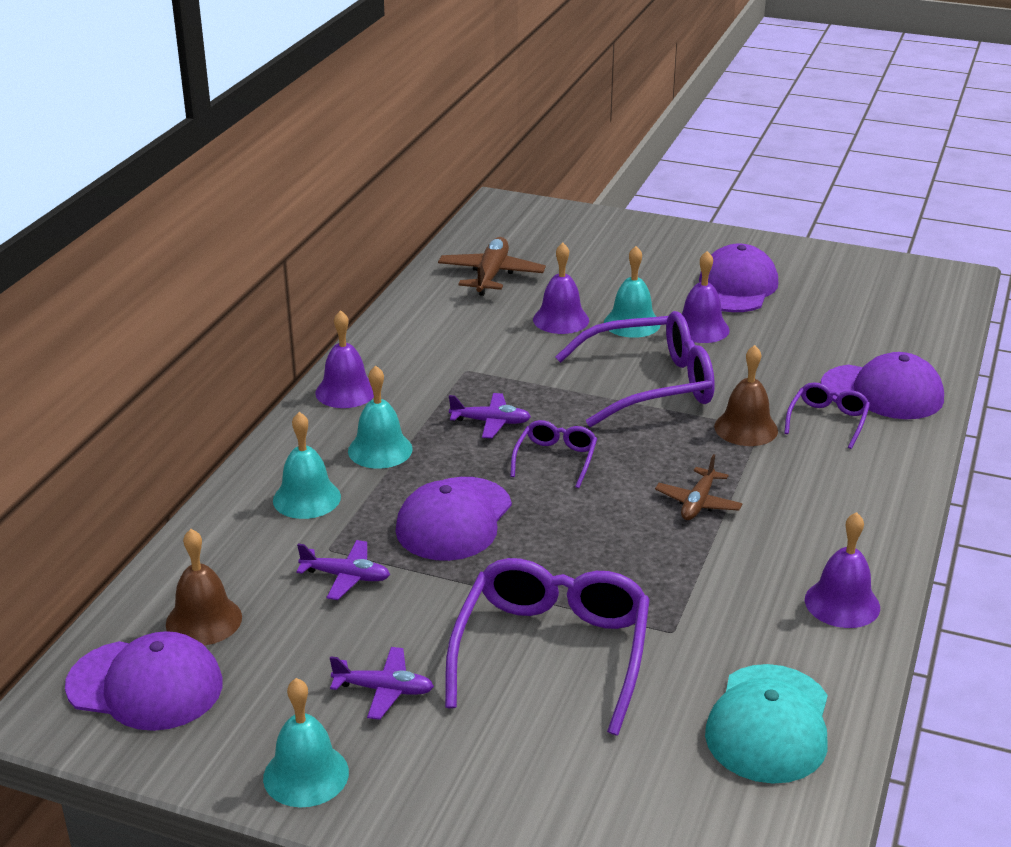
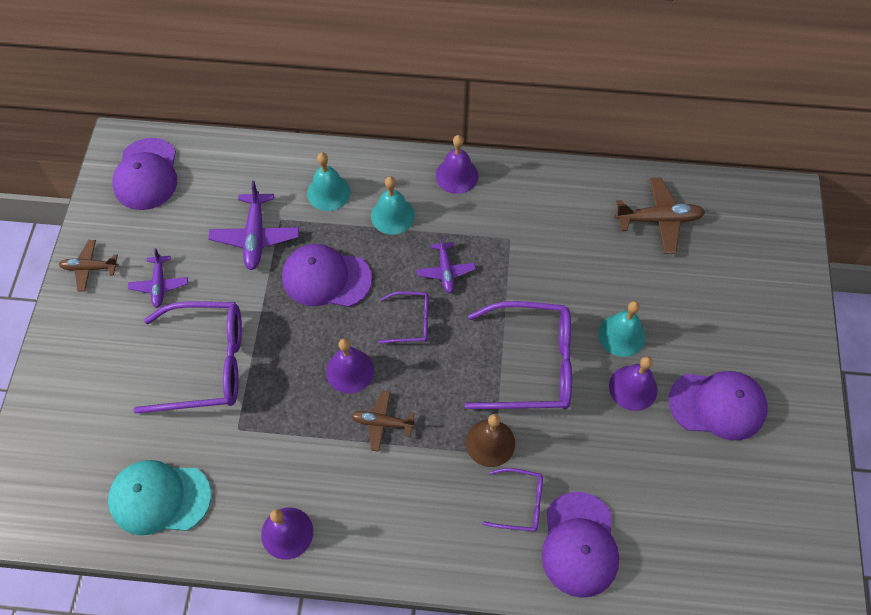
camera: 75 degrees right, 30 degrees up
(204, 620) = (203, 181): brown bell -> none
(306, 775) = (90, 268): turquoise bell -> brown plane
(346, 576) = (255, 236): purple plane -> purple plane, size x1.55
(561, 319) = (607, 283): purple bell -> purple bell (350, 371)
(649, 384) = (531, 364): purple glasses -> purple glasses turned 60 degrees counterclockwise

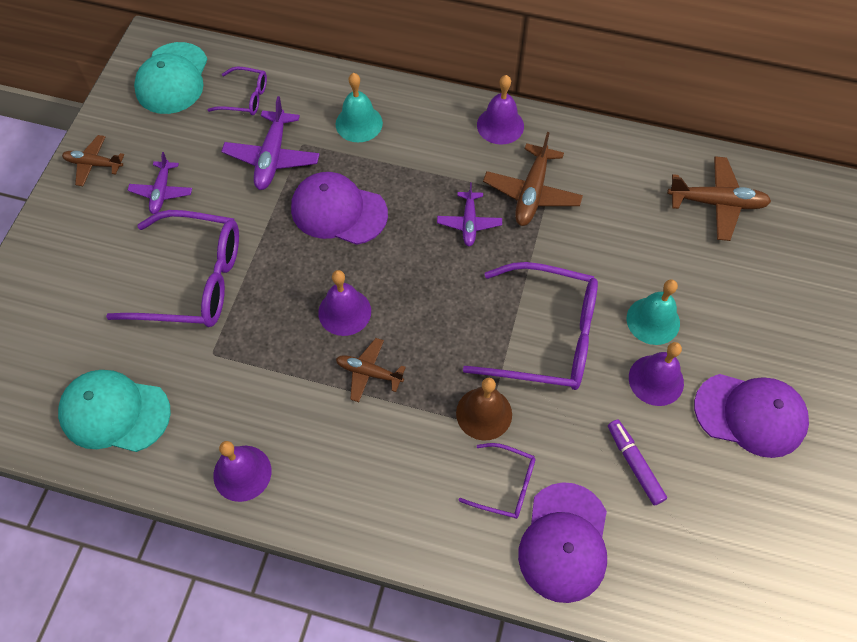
camera: 10 degrees right, 0 degrees up
(146, 174) = (172, 79): purple cap -> turquoise cap
(392, 215) = (423, 157): turquoise bell -> none
(411, 321) = (421, 270): purple glasses -> purple glasses (245, 98)
(496, 234) = (532, 193): none -> brown plane
(627, 465) = (634, 464): none -> purple marker

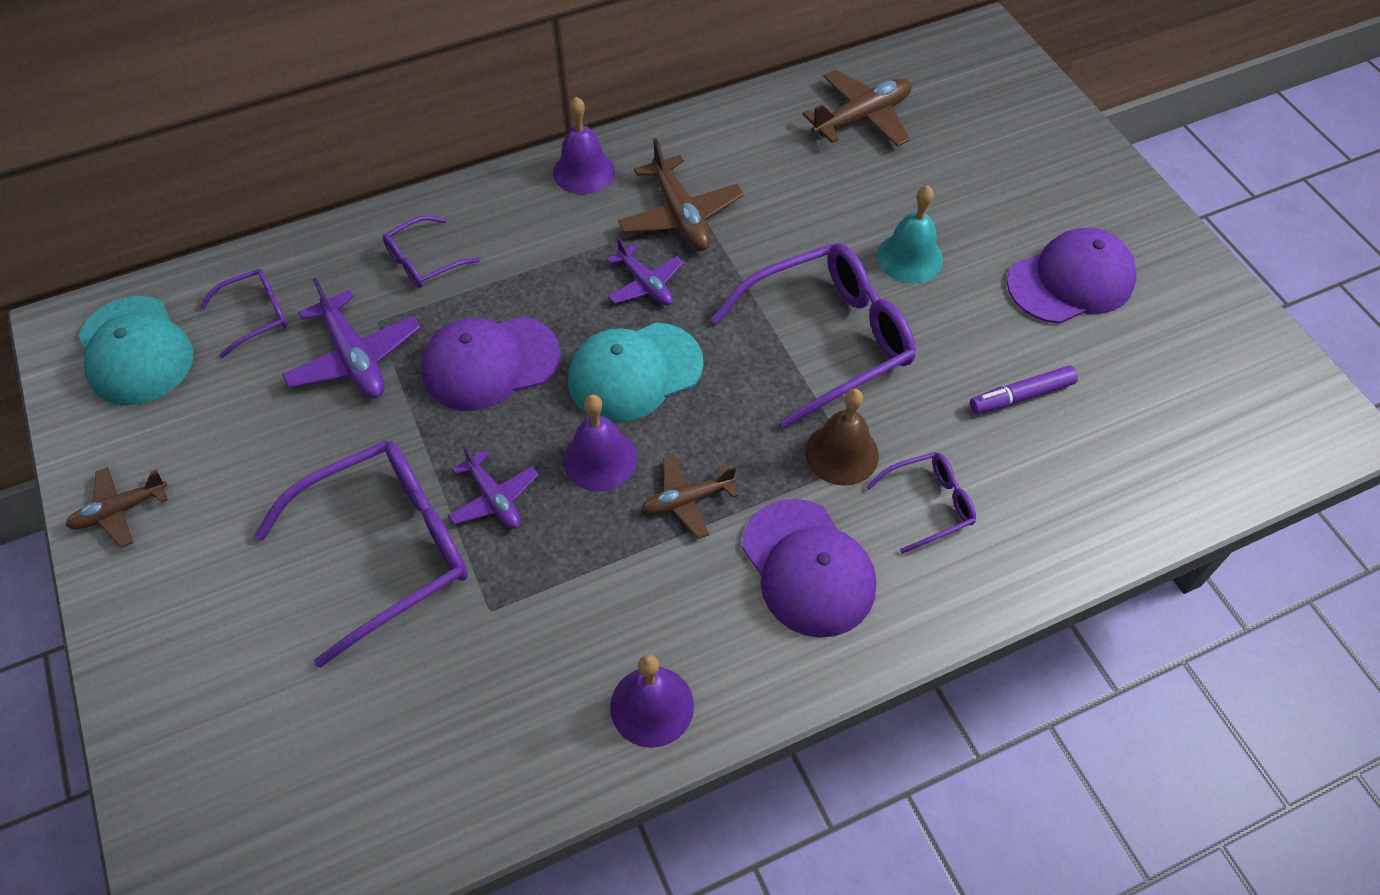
camera: 40 degrees left, 5 degrees down
(114, 412) = (432, 763): turquoise cap -> turquoise cap (635, 372)
(162, 192) = (248, 482): purple plane -> purple plane (494, 498)
(359, 123) = (424, 261): turquoise bell -> purple glasses
(564, 542) = (1032, 513): purple cap -> purple cap (808, 568)
(634, 464) = (1021, 396): purple marker -> purple marker turned 45 degrees counterclockwise
(656, 380) = (964, 308): purple bell -> none

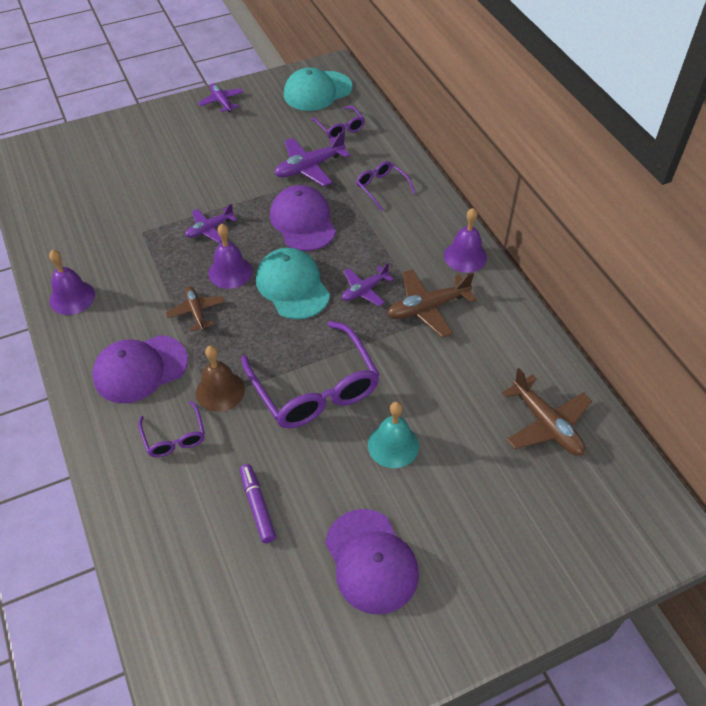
camera: 90 degrees right, 5 degrees down
(120, 510) = (221, 102): brown plane -> purple plane
(386, 550) = (184, 191): purple glasses -> none

